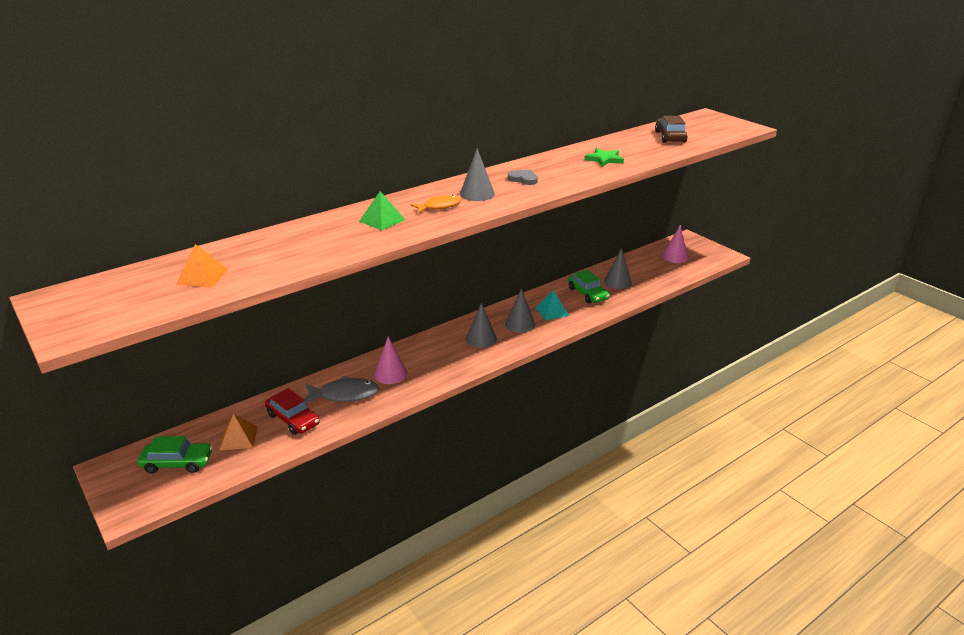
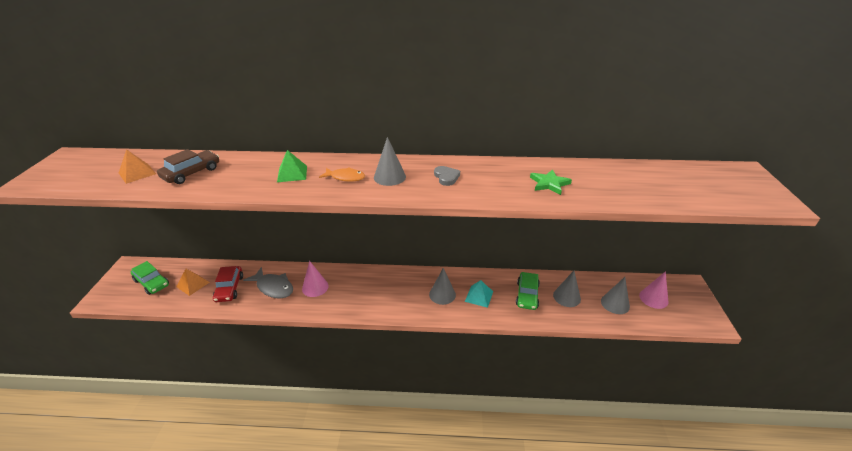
camera: 40 degrees right, 5 degrees up
(481, 339) = (401, 292): grey cone -> grey cone (615, 303)
(670, 137) = (659, 182): brown car -> brown car (191, 173)

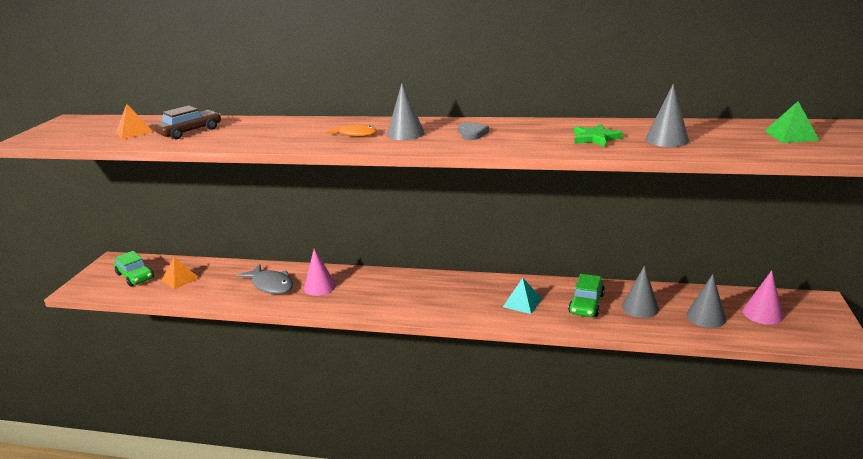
camera: 10 degrees right, 10 degrees down
(229, 288) = (220, 284): red car -> none
(292, 173) = (297, 131): green pyramid -> green pyramid (791, 135)
(442, 294) = (475, 299): grey cone -> grey cone (667, 139)

